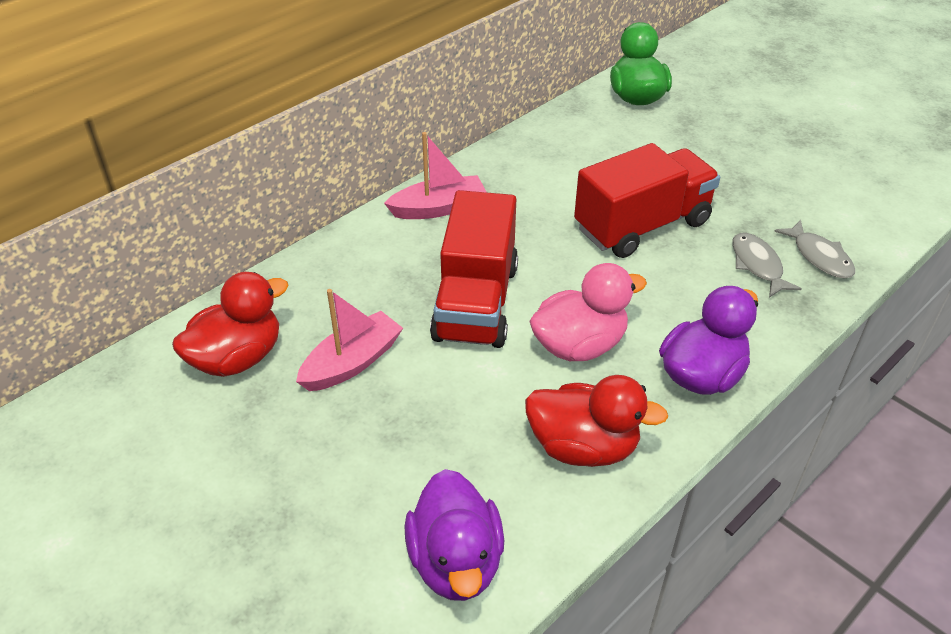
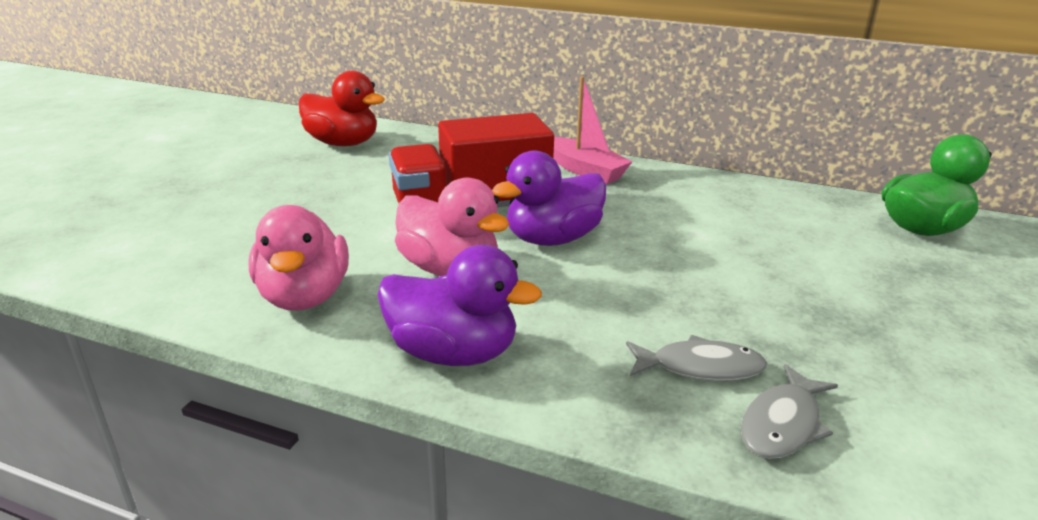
camera: 65 degrees right, 15 degrees down
(352, 362) = (361, 178): pink boat -> none
(456, 561) = (149, 261): purple duck -> purple duck (552, 239)
(583, 447) = (304, 296): red duck -> pink duck
(642, 225) = (682, 272): red truck -> none
(757, 265) = (700, 367): grey fish -> grey fish turned 45 degrees clockwise

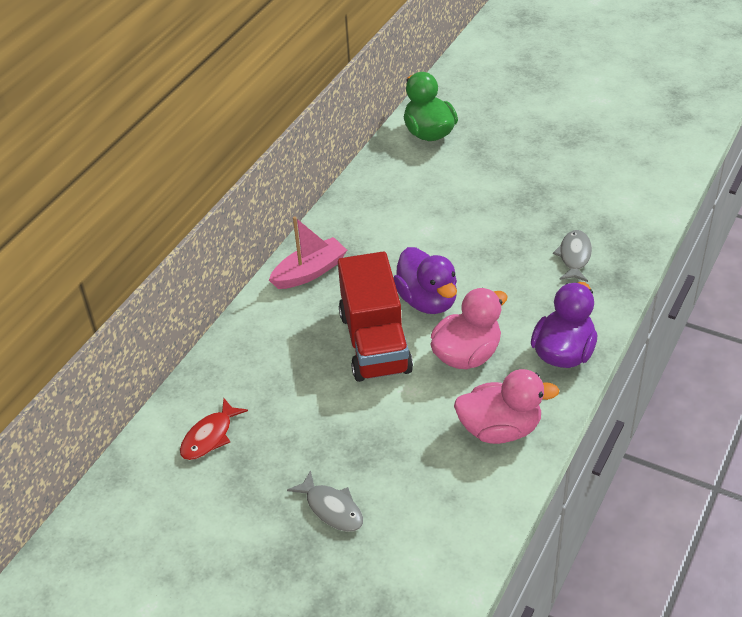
camera: 80 degrees left, 15 degrees up
(343, 143) = (210, 436): red duck -> red fish
(782, 424) = (617, 238): grey fish -> grey fish (332, 508)

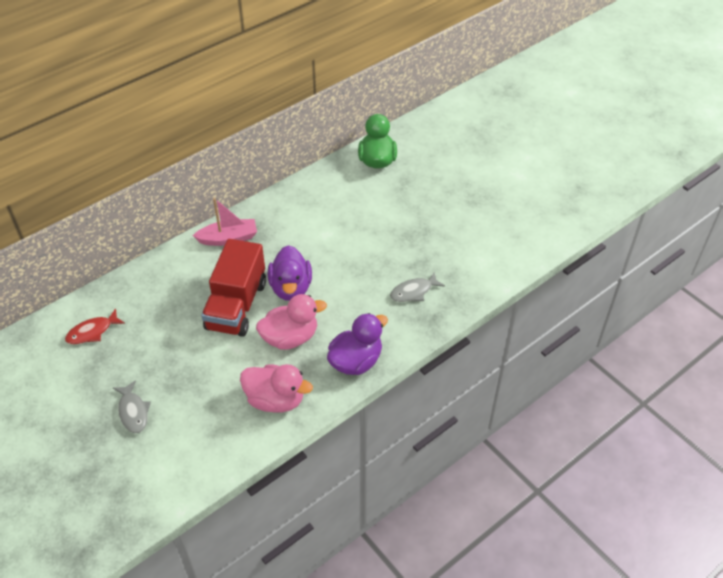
camera: 20 degrees right, 5 degrees up
(574, 256) = (413, 292): grey fish -> grey fish turned 150 degrees counterclockwise

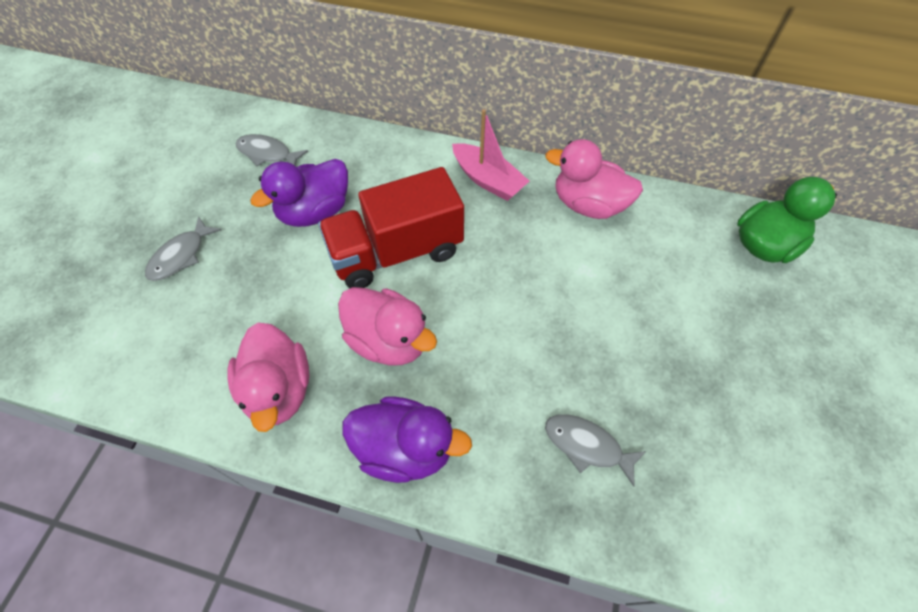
camera: 55 degrees right, 10 degrees up
(92, 332) = (267, 154): red fish -> grey fish
(288, 208) = (588, 205): none -> pink duck
(291, 288) = (467, 289): purple duck -> purple duck (315, 212)

